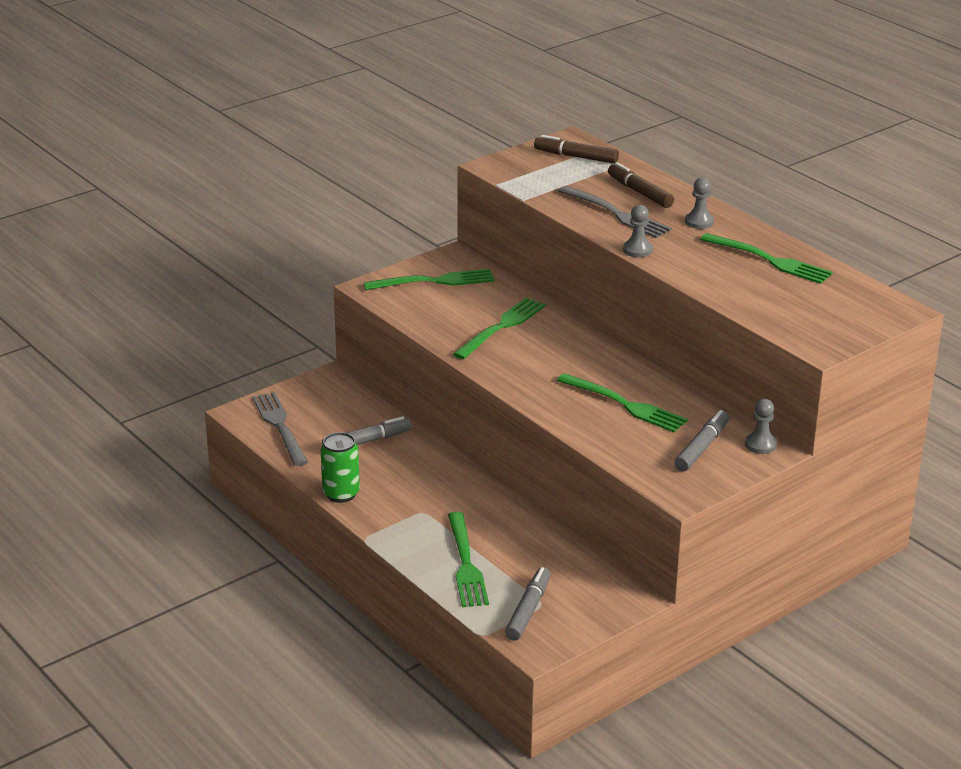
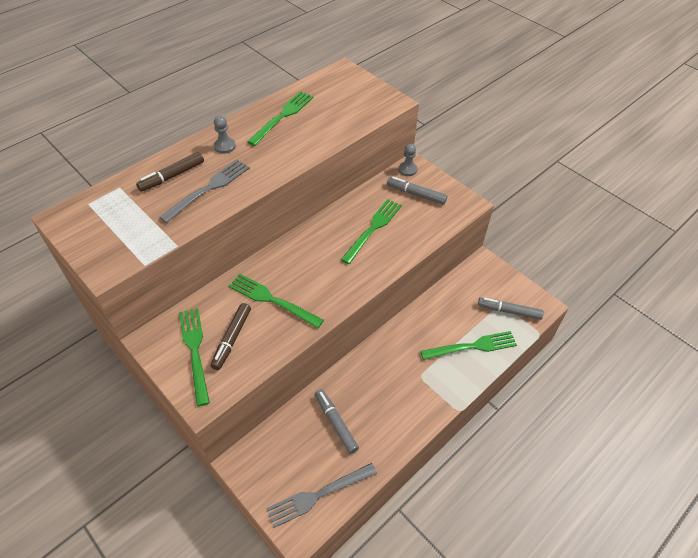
camera: 95 degrees left, 20 degrees up
(341, 494) = (407, 433): green can -> none
(576, 157) = (98, 214): brown marker -> brown marker (232, 339)
(637, 250) = (269, 177): grey pawn -> none

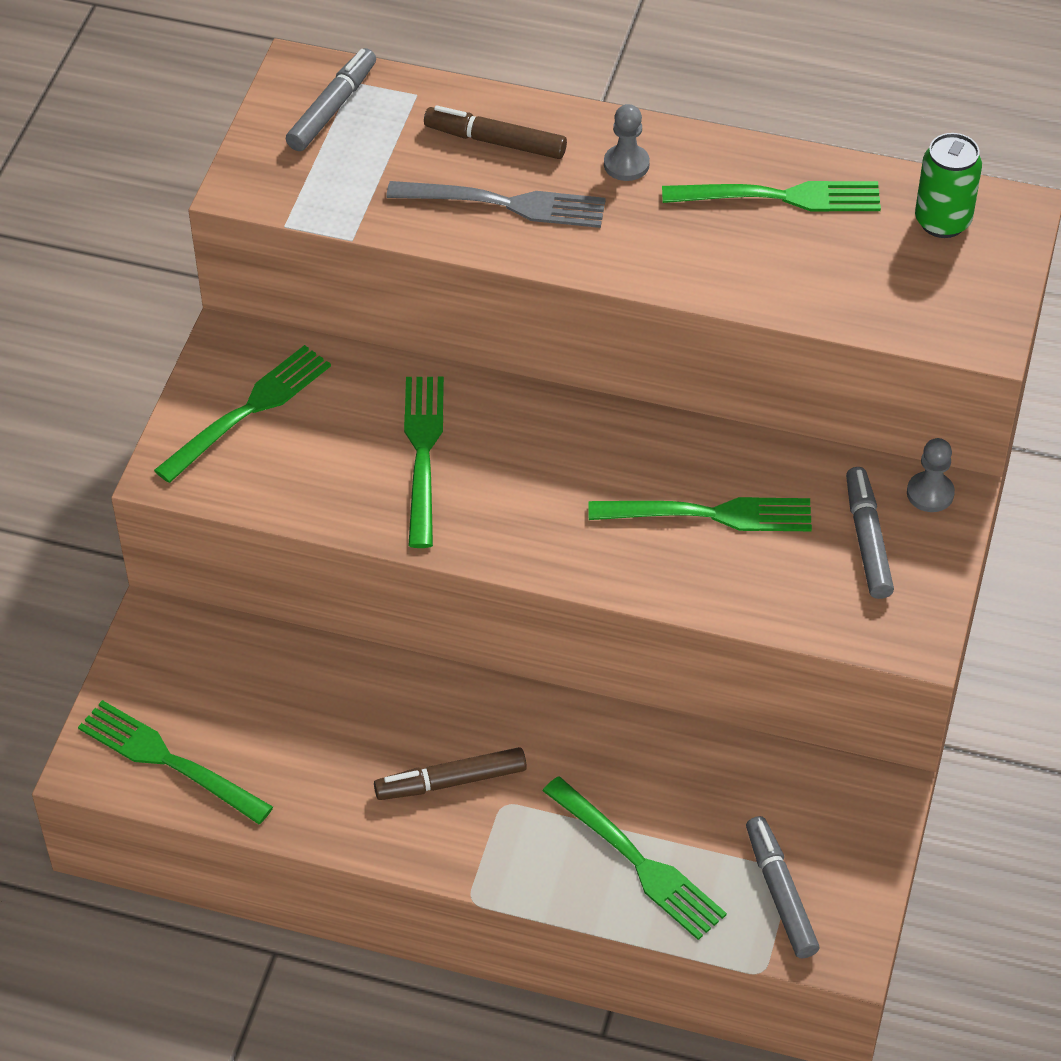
camera: 60 degrees right, 0 degrees up
(232, 339) = (305, 444): brown marker -> brown marker (451, 781)
(318, 495) = (169, 761): grey fork -> green fork
(332, 86) = (942, 221): none -> green can
(336, 423) = (315, 719): grey marker -> grey marker (332, 108)

